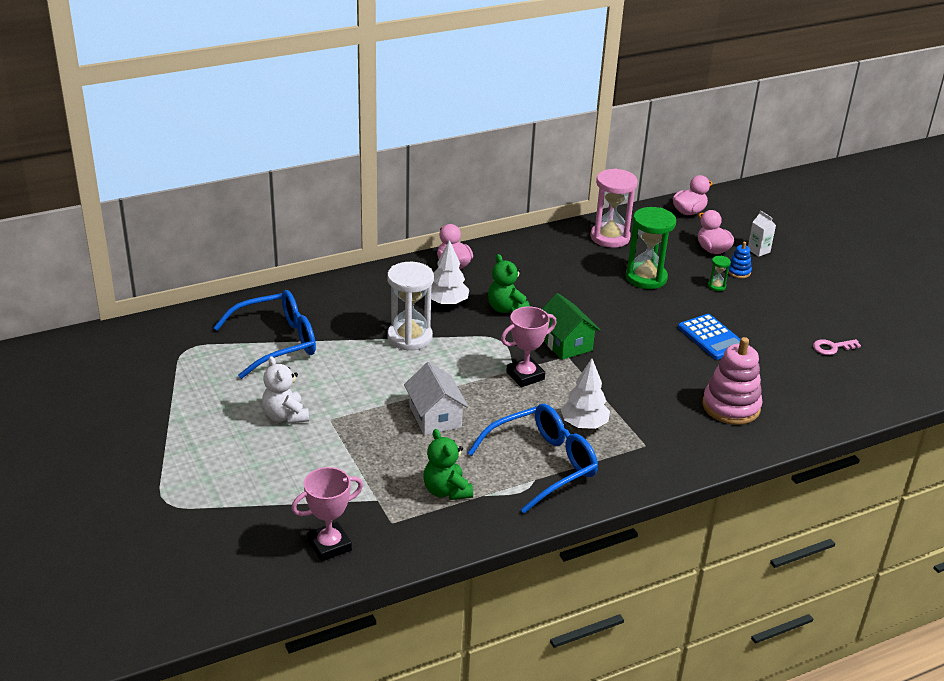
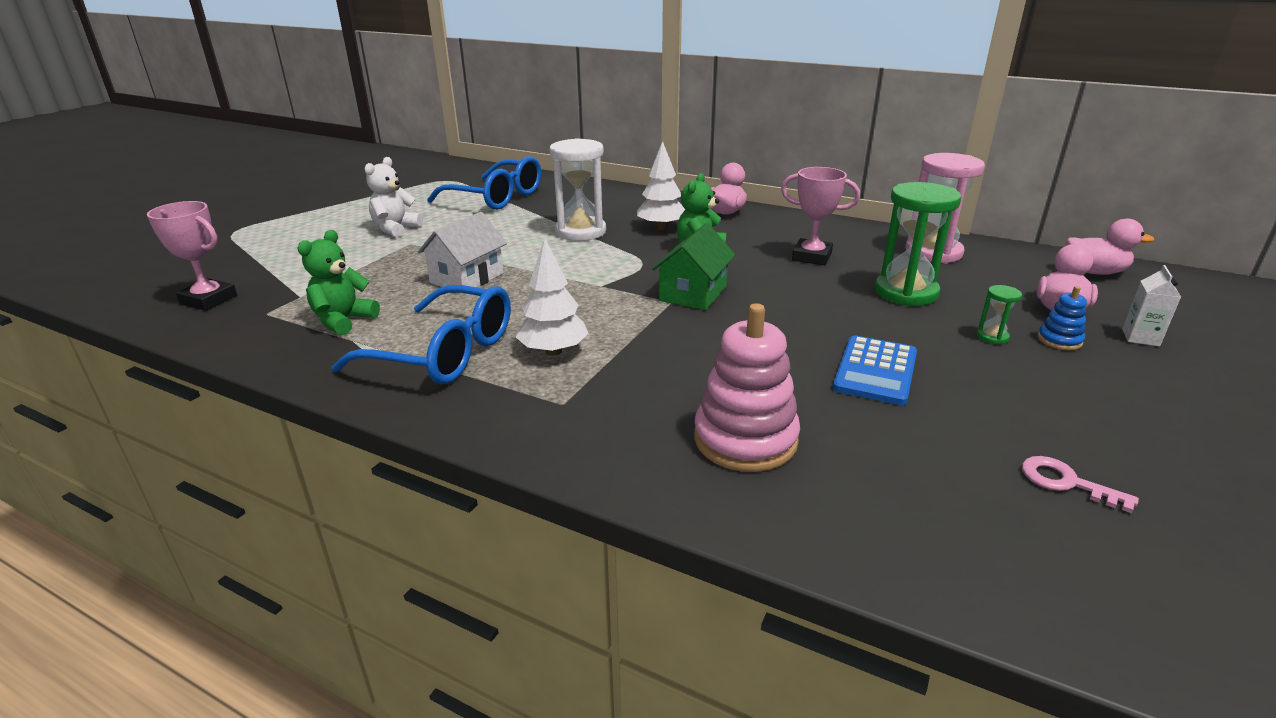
camera: 55 degrees right, 5 degrees down
(525, 376) = (599, 293): pink trophy -> pink trophy (811, 257)

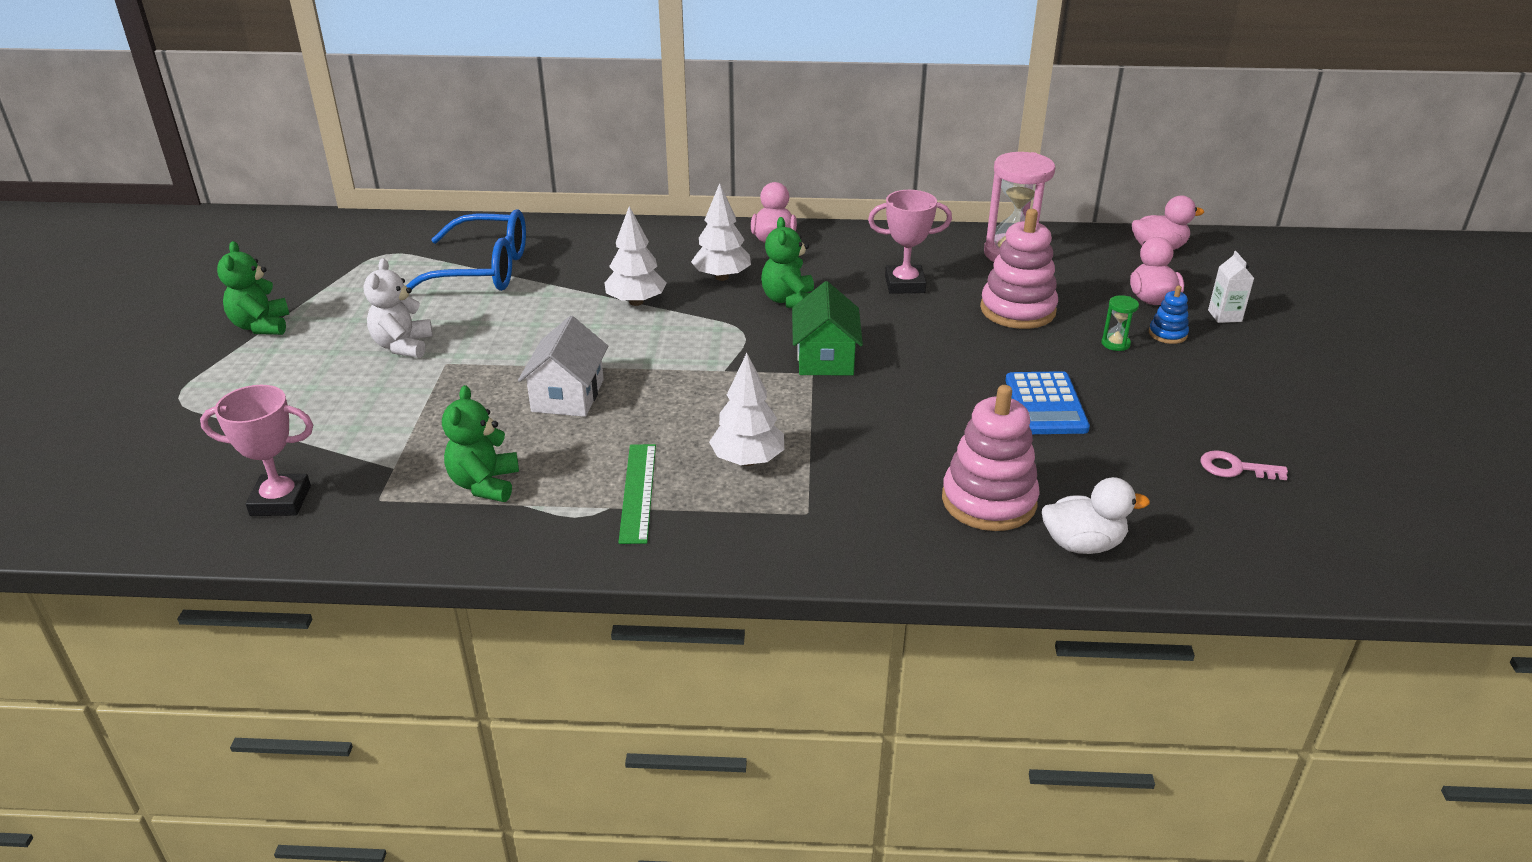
camera: 25 degrees left, 5 degrees up
(328, 204) = (261, 326): none -> green teddy bear
(443, 353) = (638, 492): blue glasses -> green ruler
(580, 232) = (636, 302): white hourglass -> white tree
(816, 509) = (1083, 544): none -> white duck
(906, 292) = (1017, 310): green hourglass -> pink stacking toy

